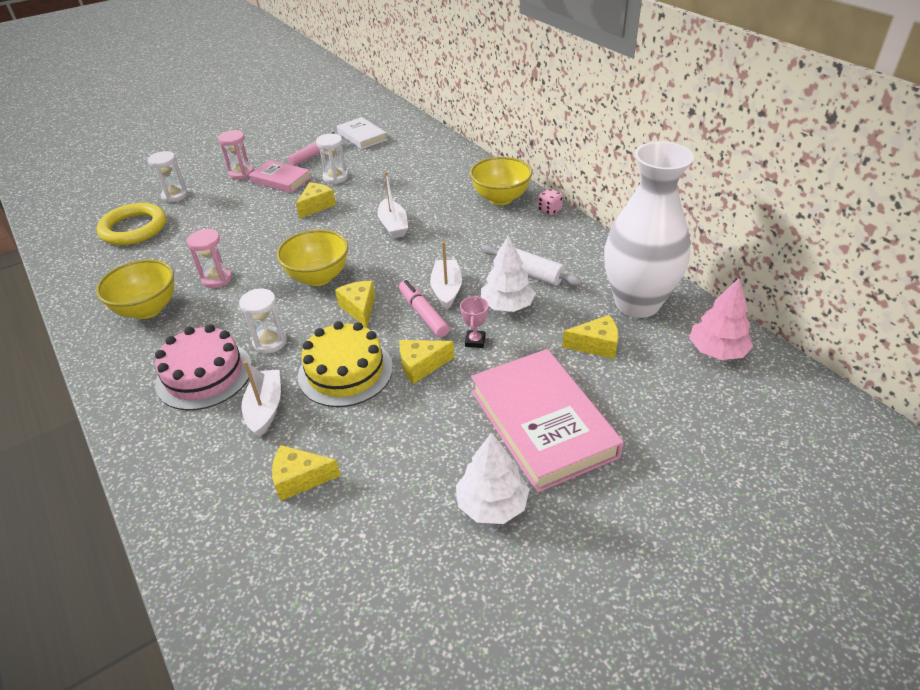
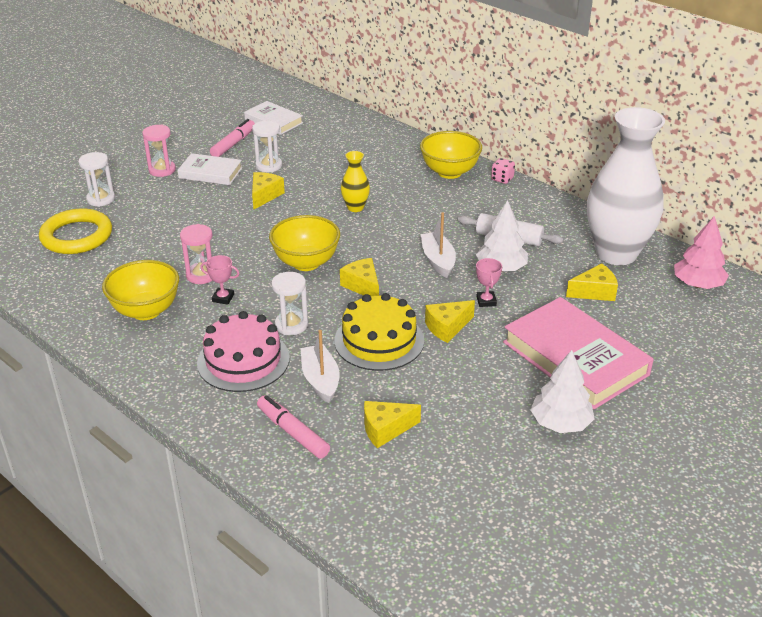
camera: 15 degrees left, 5 degrees down
(223, 305) = (223, 298): none -> pink trophy
(281, 180) = (210, 173): pink book -> white book
(393, 226) = (355, 207): white boat -> yellow vase
(423, 314) = (426, 284): pink marker -> pink marker (293, 432)

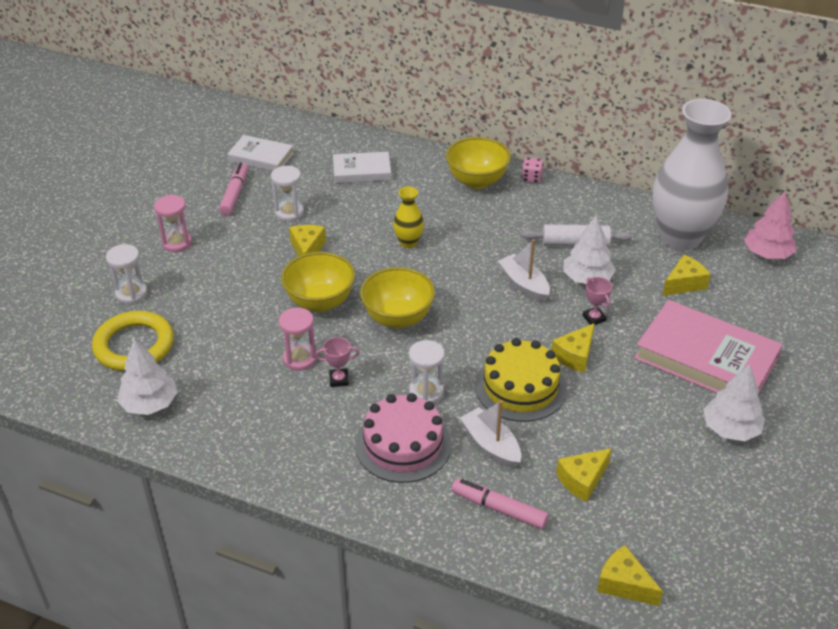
camera: 20 degrees left, 5 degrees up
(59, 280) = (150, 404): none -> white tree
(146, 311) = (268, 415): yellow bowl -> yellow bowl (320, 302)
(210, 173) = (232, 235): white book -> white book (362, 171)
(362, 286) = (469, 331): yellow cheese -> yellow cheese (624, 584)

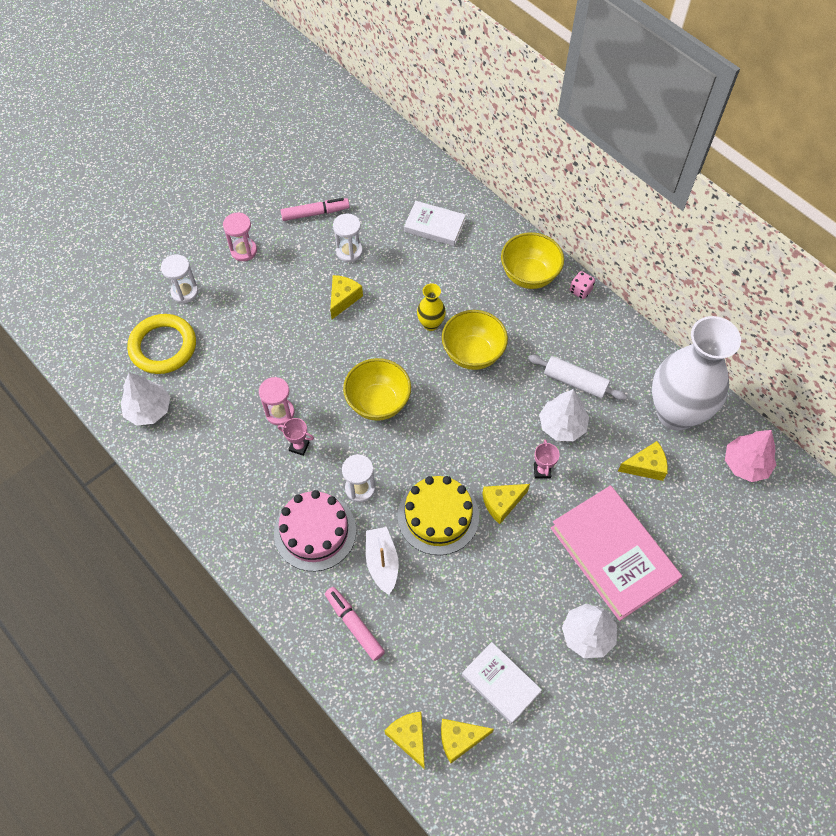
camera: 25 degrees right, 20 degrees up
(235, 194) = (315, 213): pink marker -> pink marker turned 45 degrees clockwise
(261, 157) = (357, 178): white book -> white book (500, 683)
(320, 302) = (325, 360): yellow bowl -> yellow bowl (473, 354)
(524, 284) = (503, 409): white boat -> none
(582, 480) = (434, 628): yellow cheese -> yellow cheese (459, 739)

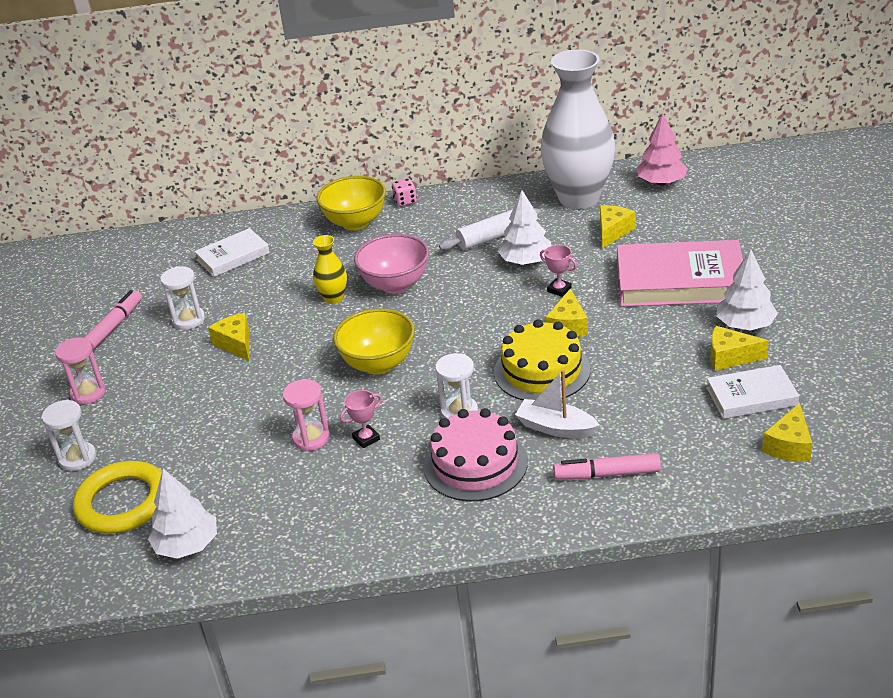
camera: 50 degrees left, 25 degrees down
(409, 737) = (761, 481): yellow cheese -> yellow cheese (730, 357)
(473, 354) = (395, 285): yellow bowl -> pink bowl

